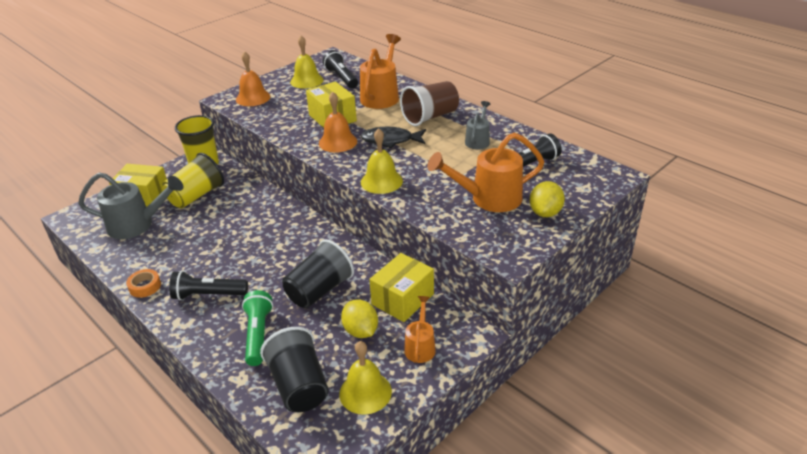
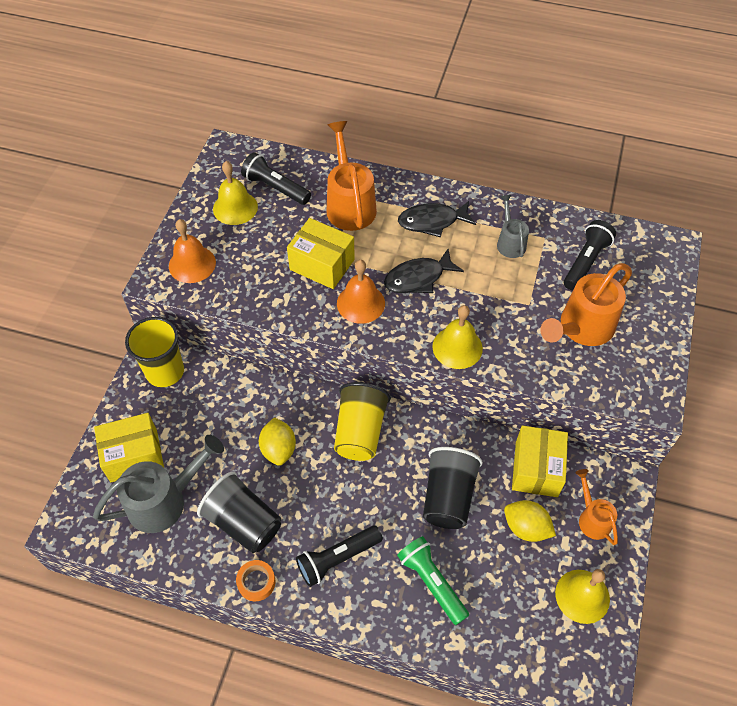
camera: 30 degrees left, 20 degrees up
(196, 196) = (199, 425): yellow cup -> yellow cup (360, 432)
(299, 386) = (519, 621): black cup -> black cup (243, 522)
(430, 117) = (432, 222): brown cup -> black fish
(545, 212) = (645, 326): yellow lemon -> yellow lemon (278, 449)

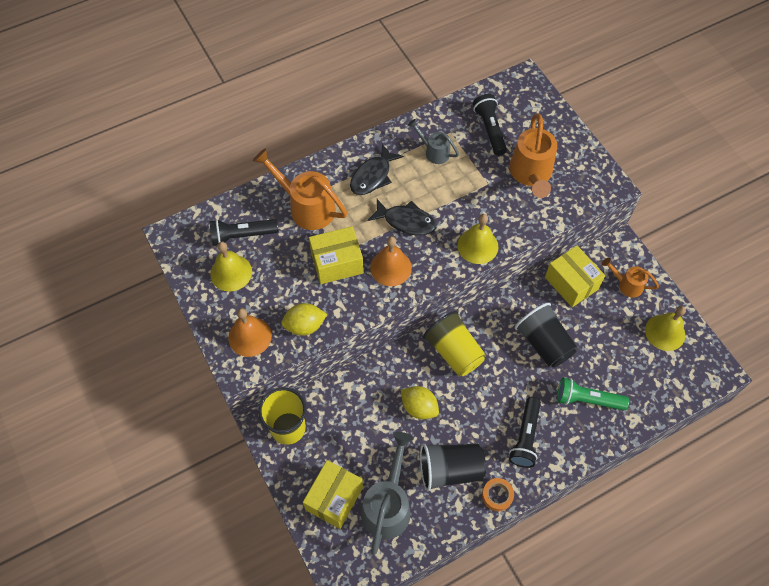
camera: 45 degrees left, 5 degrees up
(418, 278) = (406, 221): black fish -> black fish turned 90 degrees counterclockwise
(526, 527) = (601, 322): yellow lemon -> yellow lemon (305, 326)

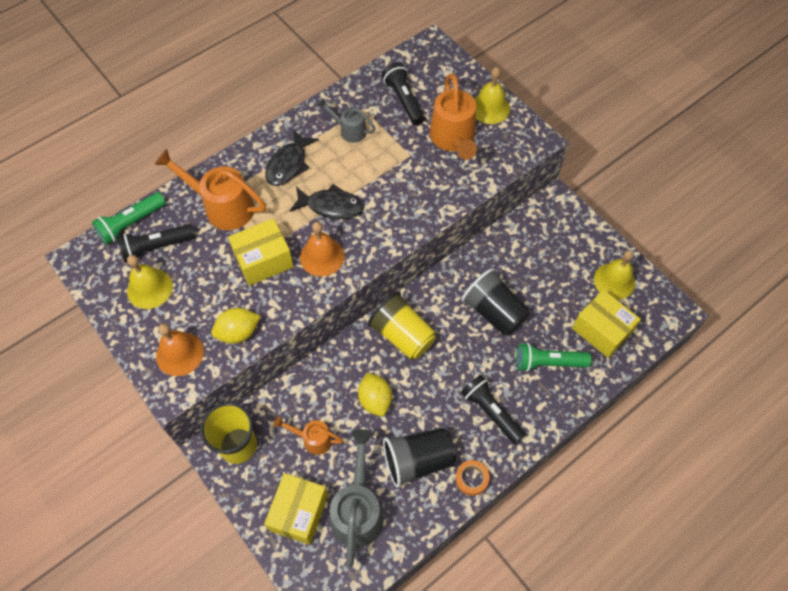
camera: 10 degrees left, 0 degrees up
(222, 210) = (131, 223): none -> green flashlight
(419, 407) = (375, 400): yellow lemon -> yellow lemon turned 45 degrees clockwise
(477, 246) = (410, 220): yellow bell -> yellow bell (490, 108)
(525, 437) = (491, 412): black flashlight -> black flashlight turned 135 degrees clockwise
(571, 283) = (512, 246): yellow box -> yellow box (601, 330)
(626, 284) = (567, 239): orange watering can -> orange watering can (313, 439)

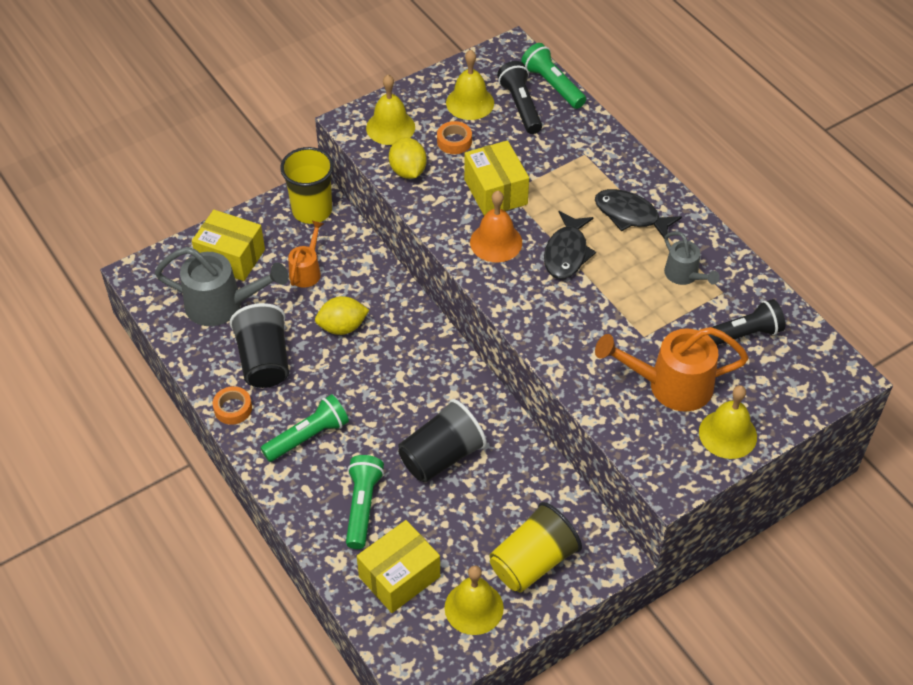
camera: 95 degrees right, 10 degrees down
(179, 353) = (390, 127): orange bell -> yellow bell
(200, 297) = (454, 141): none -> orange tape
(222, 206) = (571, 157): orange watering can -> none
(349, 130) = (684, 275): grey watering can -> grey watering can turned 120 degrees clockwise
(402, 335) = (420, 358): yellow cup -> yellow cup (533, 562)
(491, 412) = (308, 437): black flashlight -> green flashlight

